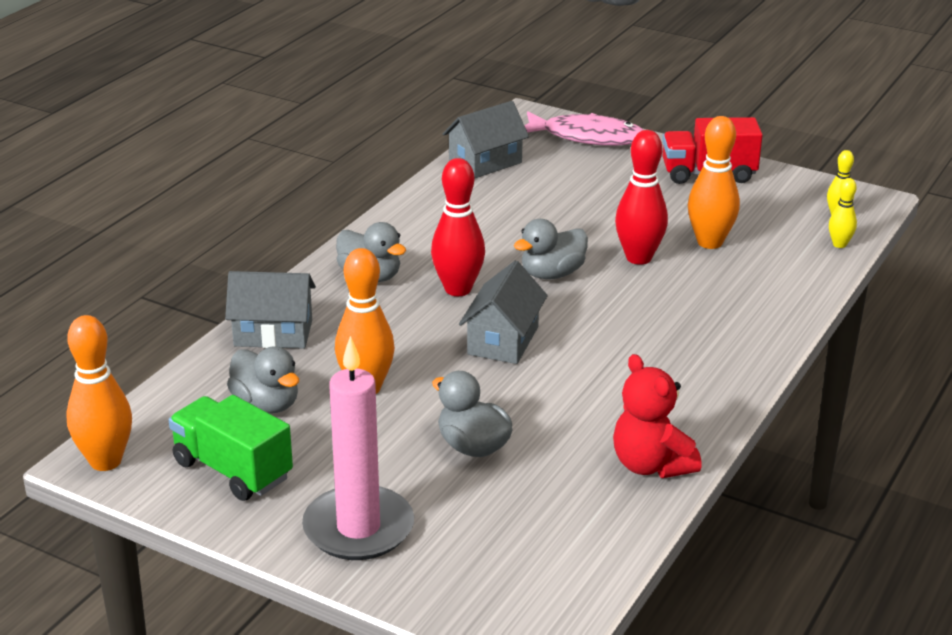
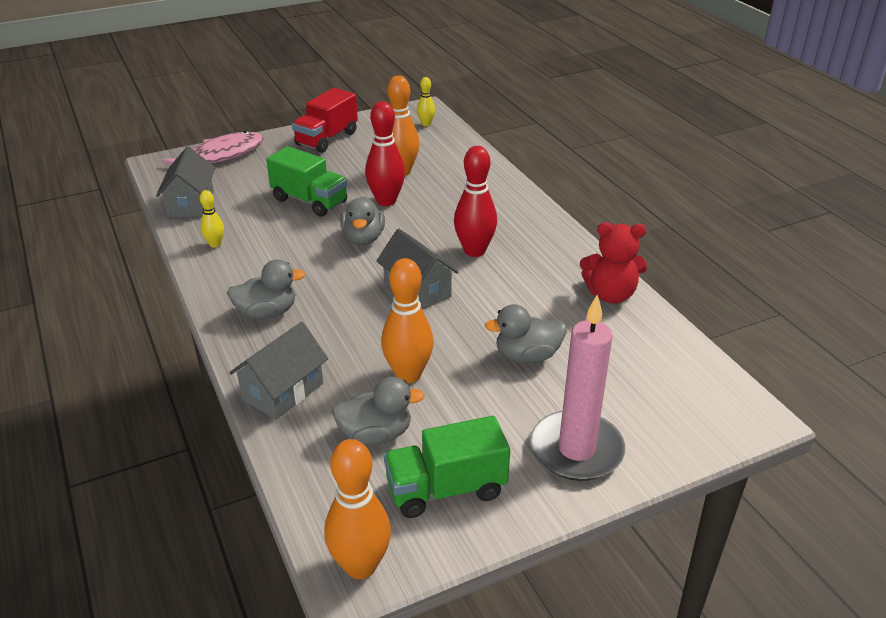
camera: 55 degrees left, 5 degrees up
(458, 289) = (333, 282): red bowling pin -> red bowling pin (474, 251)
(577, 217) = (310, 201): none -> green truck
(839, 244) = (455, 137): yellow bowling pin -> yellow bowling pin (215, 244)

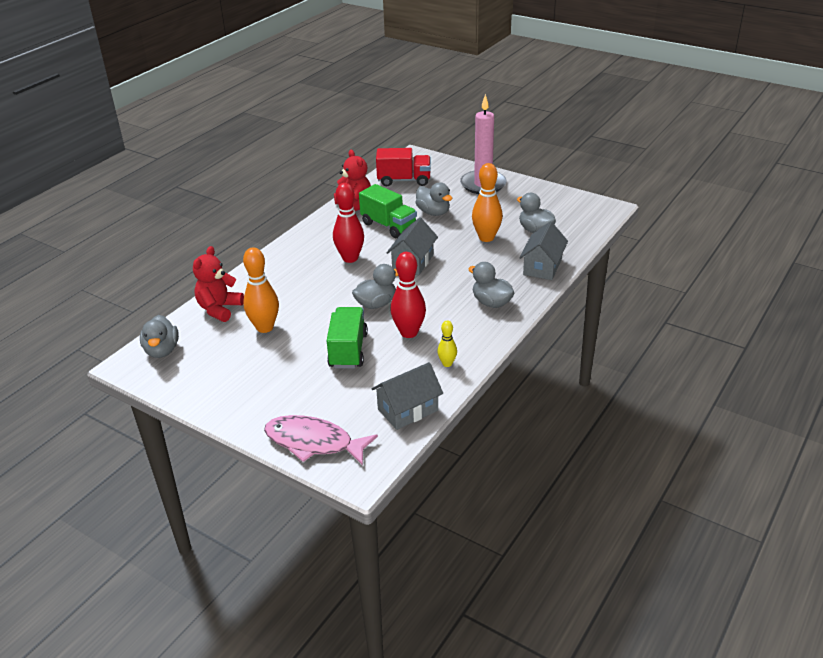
camera: 120 degrees left, 0 degrees up
(283, 391) = (542, 267): grey house -> grey house turned 75 degrees counterclockwise
(327, 139) = (231, 394): red truck -> red truck (404, 180)
(360, 566) = (602, 207): orange bowling pin -> none
(386, 201) = (317, 315): red bowling pin -> red bowling pin (409, 332)
(426, 124) = (162, 350): yellow bowling pin -> grey duck
(446, 489) = (542, 204): green truck -> green truck (389, 226)
(460, 158) = (219, 309): none -> red teddy bear

